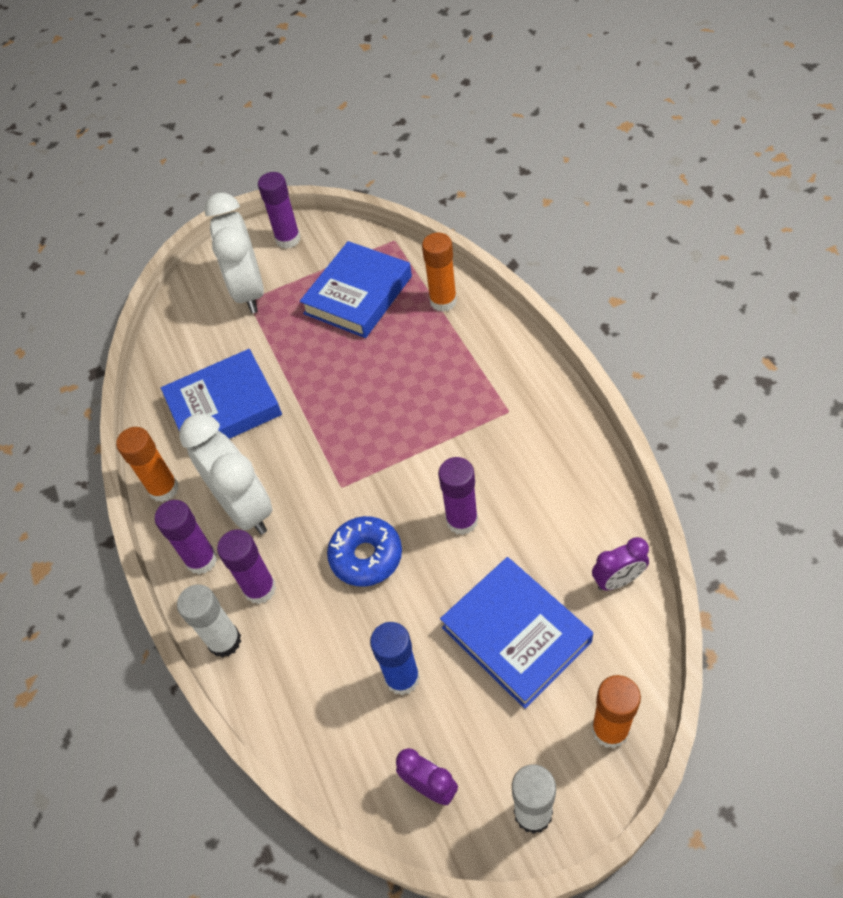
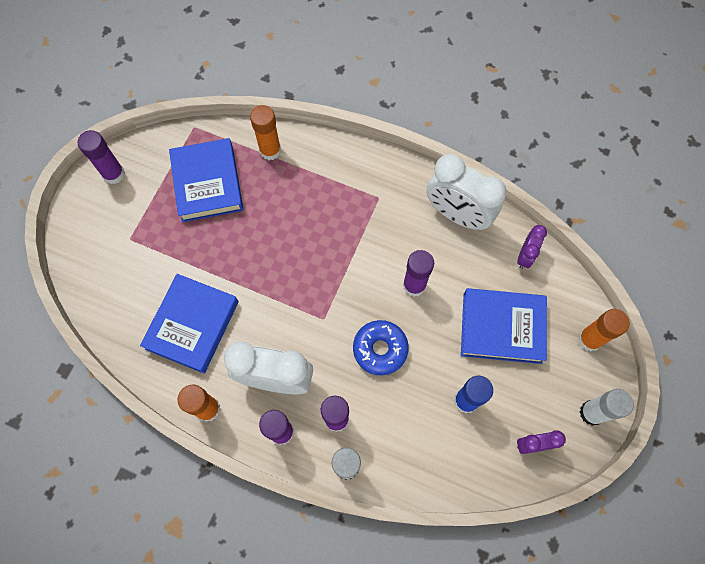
camera: 50 degrees left, 15 degrees up
(249, 291) = (124, 231): white clock -> white clock (457, 215)

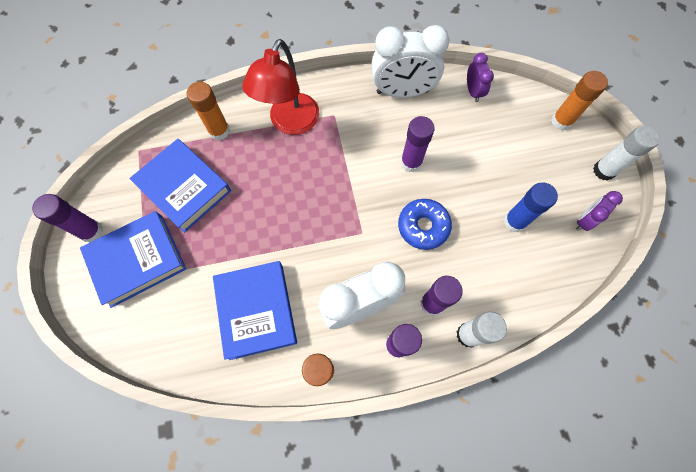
camera: 35 degrees left, 0 degrees up
(335, 181) = (290, 123): none -> red lamp
(501, 327) = (497, 152): blue book -> blue book (137, 260)

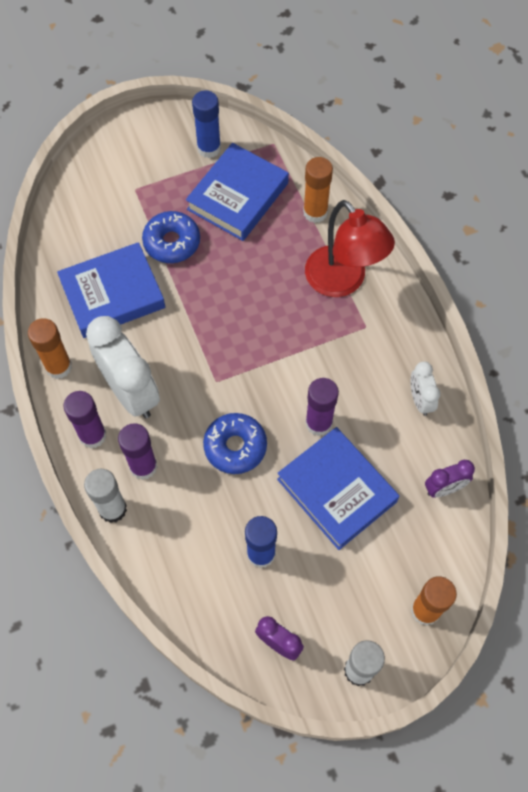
camera: 80 degrees right, 5 degrees down
(91, 231) = (174, 130): purple glue stick -> none
(124, 204) = (209, 148): none -> blue glue stick
(137, 260) = (150, 177): blue book -> blue book (337, 490)
(215, 250) = (172, 242): none -> blue donut
(290, 123) = (343, 281): red lamp -> red lamp turned 135 degrees counterclockwise
(402, 92) = (420, 400): white clock -> white clock, size x0.51

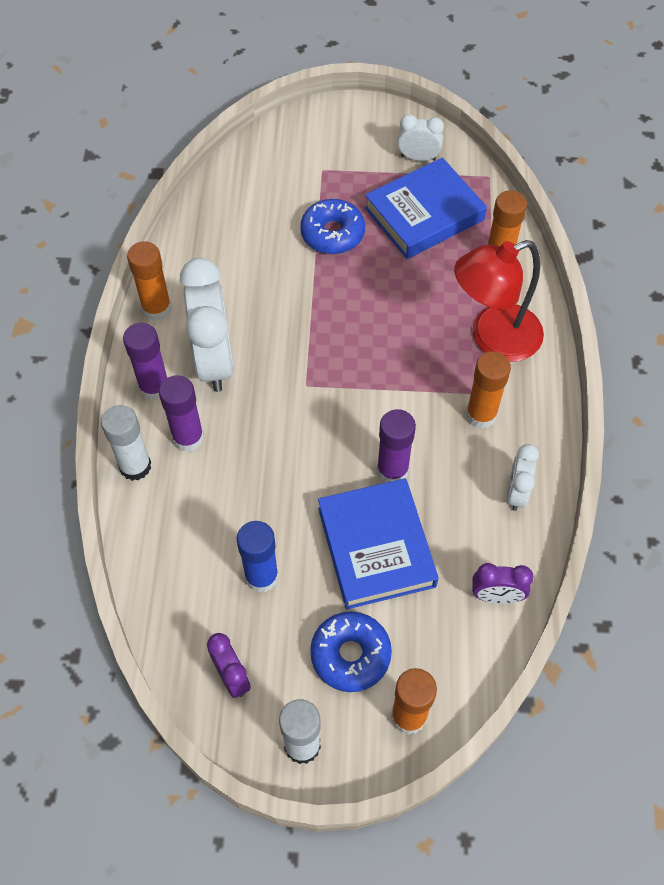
camera: 25 degrees right, 5 degrees down
(112, 294) = (246, 261): blue book -> none
(209, 148) = (418, 158): blue glue stick -> white clock
(235, 446) = (292, 457): blue donut -> blue donut (350, 655)
(343, 281) = (493, 338): red lamp -> red lamp turned 75 degrees clockwise
(364, 348) = (481, 414): none -> orange glue stick

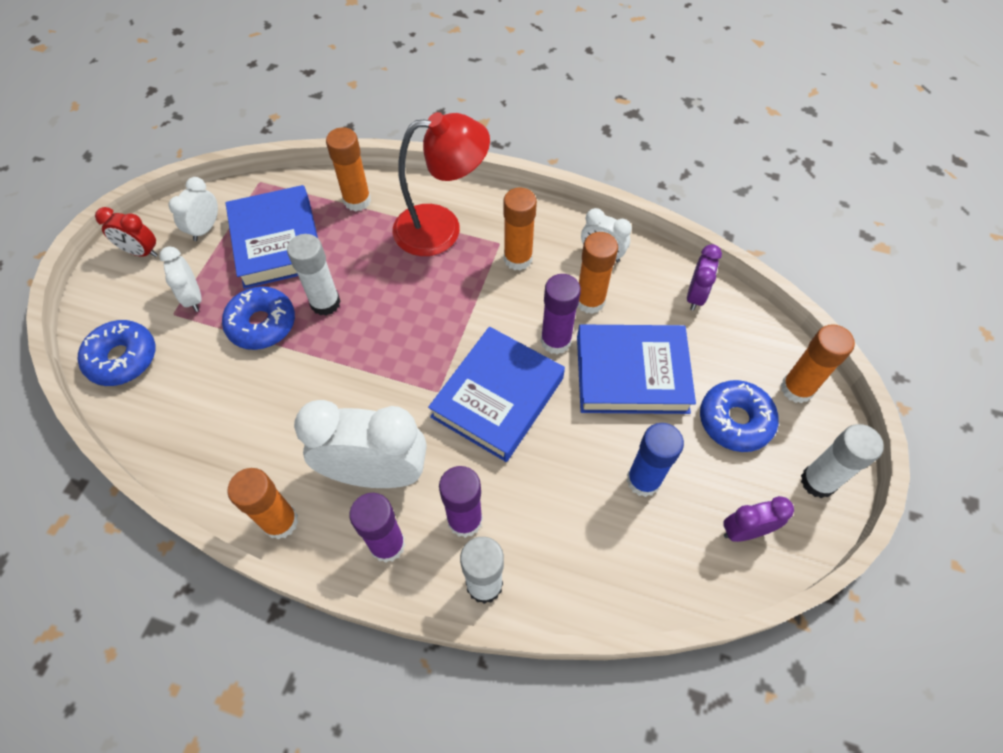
camera: 75 degrees left, 0 degrees up
(269, 155) = (122, 358): none -> blue donut
(314, 434) = (498, 397): none -> blue book
(343, 177) = (193, 297): none -> white clock
(370, 272) = (325, 303): none -> white glue stick
(376, 124) = (141, 252): none -> red clock
(451, 492) = (590, 301): none -> orange glue stick
(493, 338) = (441, 228): red lamp -> red lamp turned 90 degrees counterclockwise

